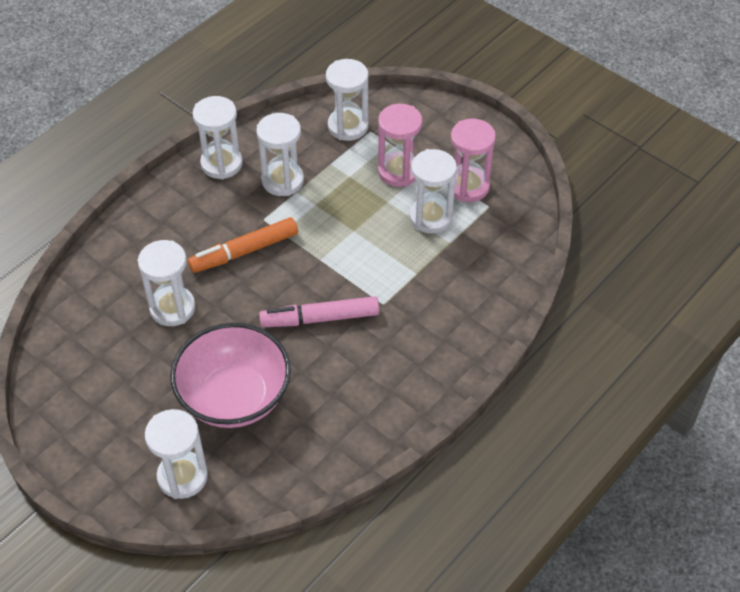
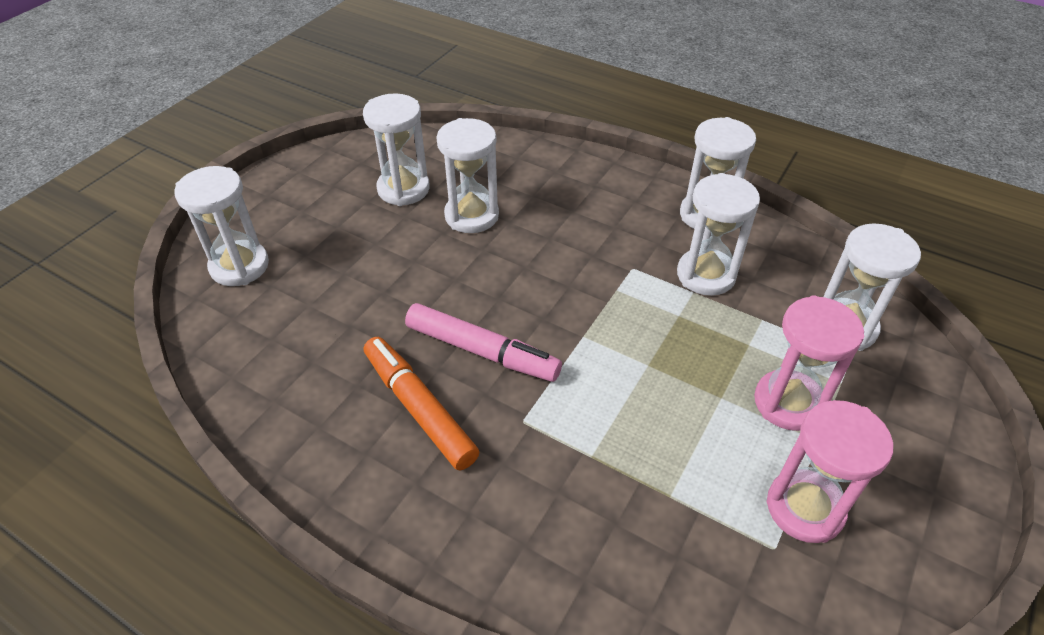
camera: 80 degrees right, 5 degrees down
(234, 397) = (349, 290): pink bowl -> none
(244, 251) = (573, 259): orange marker -> orange marker (419, 408)
(320, 318) = (482, 351): pink marker -> pink marker turned 135 degrees clockwise
(430, 217) = (712, 460): white hourglass -> white hourglass (403, 189)

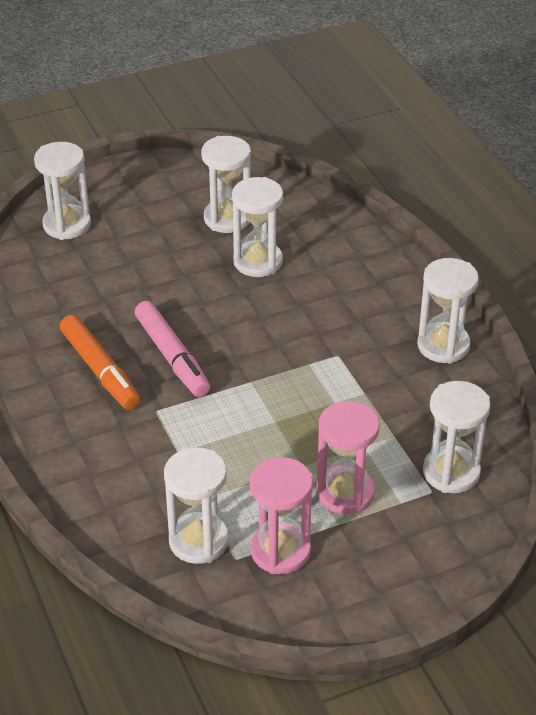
camera: 35 degrees right, 5 degrees down
(419, 408) = (100, 370): orange marker -> orange marker turned 150 degrees clockwise
(706, 275) = (388, 386): white hourglass -> white hourglass (198, 541)

